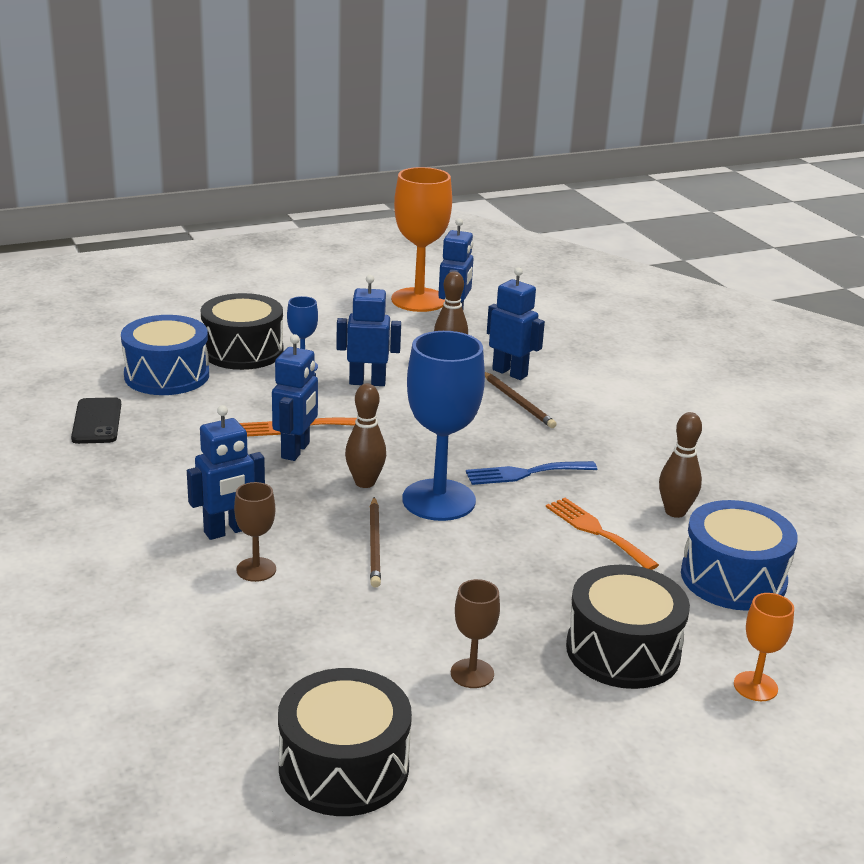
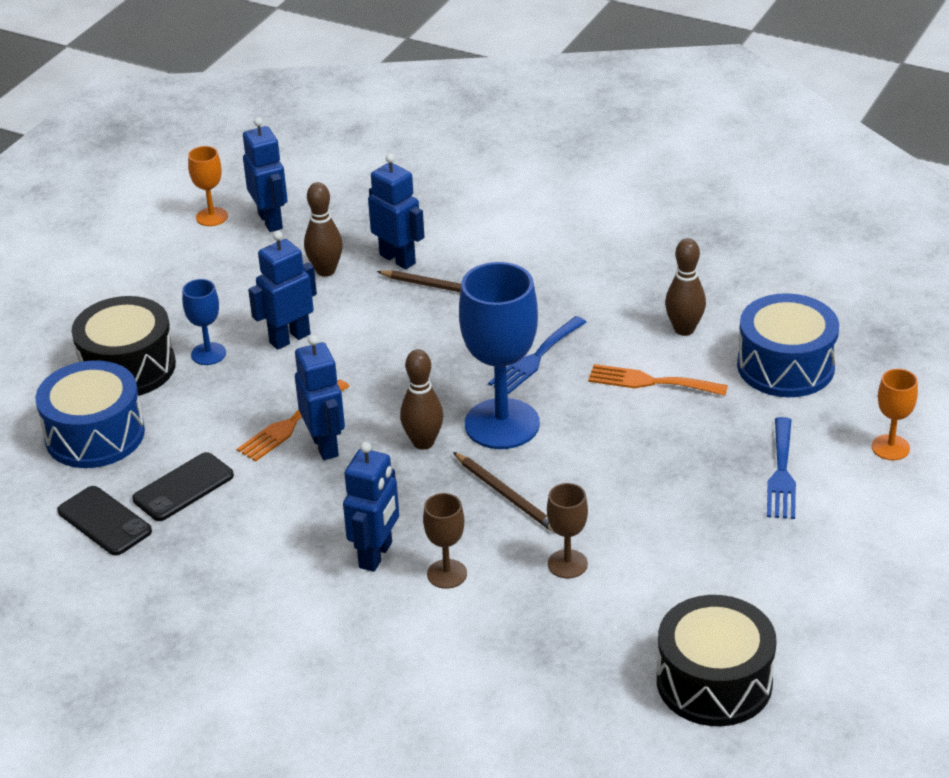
camera: 35 degrees left, 10 degrees up
(171, 428) = (183, 487): none -> black phone
(419, 300) = (212, 217): orange goblet -> orange goblet, size x0.49
(472, 673) = (708, 557): brown goblet -> brown goblet (567, 564)
(510, 373) = (398, 259): blue robot -> blue robot turned 45 degrees clockwise
(623, 650) = (781, 473): black drum -> blue fork

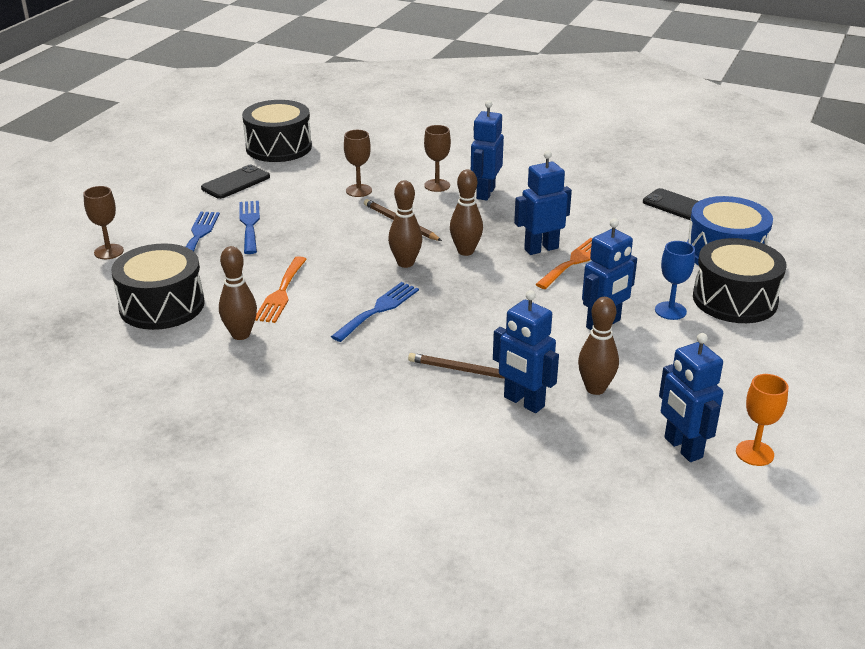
camera: 175 degrees right, 5 degrees down
(183, 487) = (635, 224): black phone -> black phone (236, 183)
(325, 445) = (541, 249): blue robot -> blue robot turned 90 degrees clockwise
(502, 424) = (405, 263): blue goblet -> brown bowling pin
(650, 382) = (281, 293): orange fork -> orange fork turned 90 degrees clockwise
(717, 494) = (249, 224): none -> blue fork
(785, 366) = (162, 305): blue drum -> black drum
(890, 447) = (109, 252): orange goblet -> brown goblet

